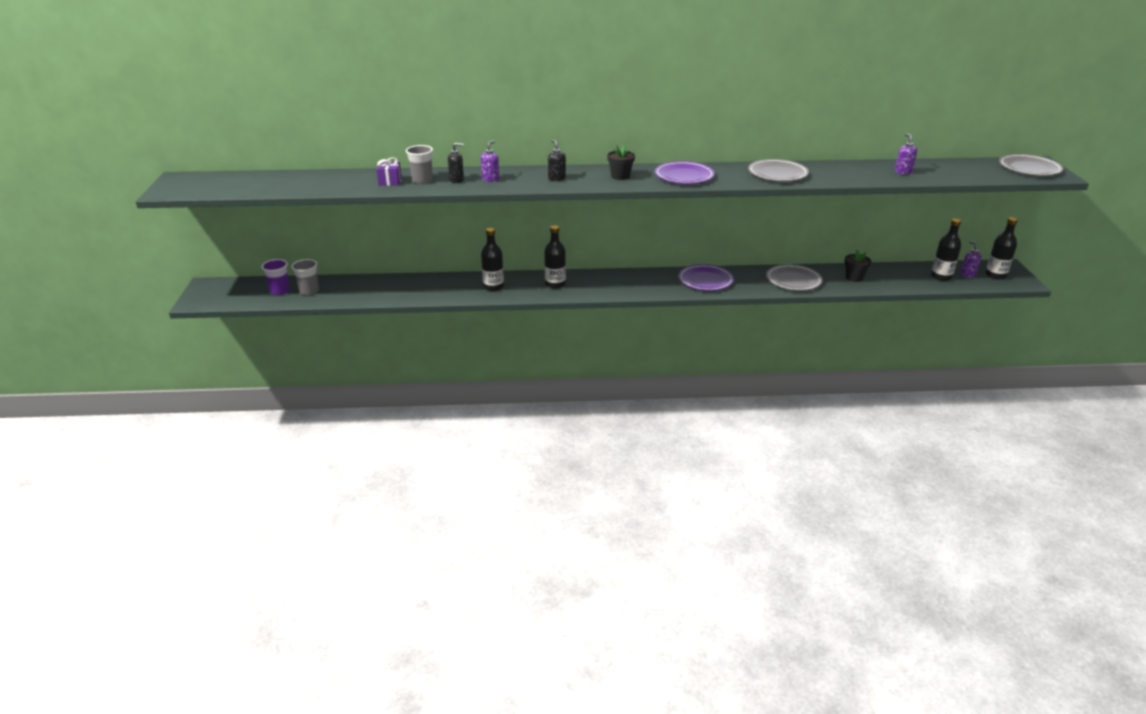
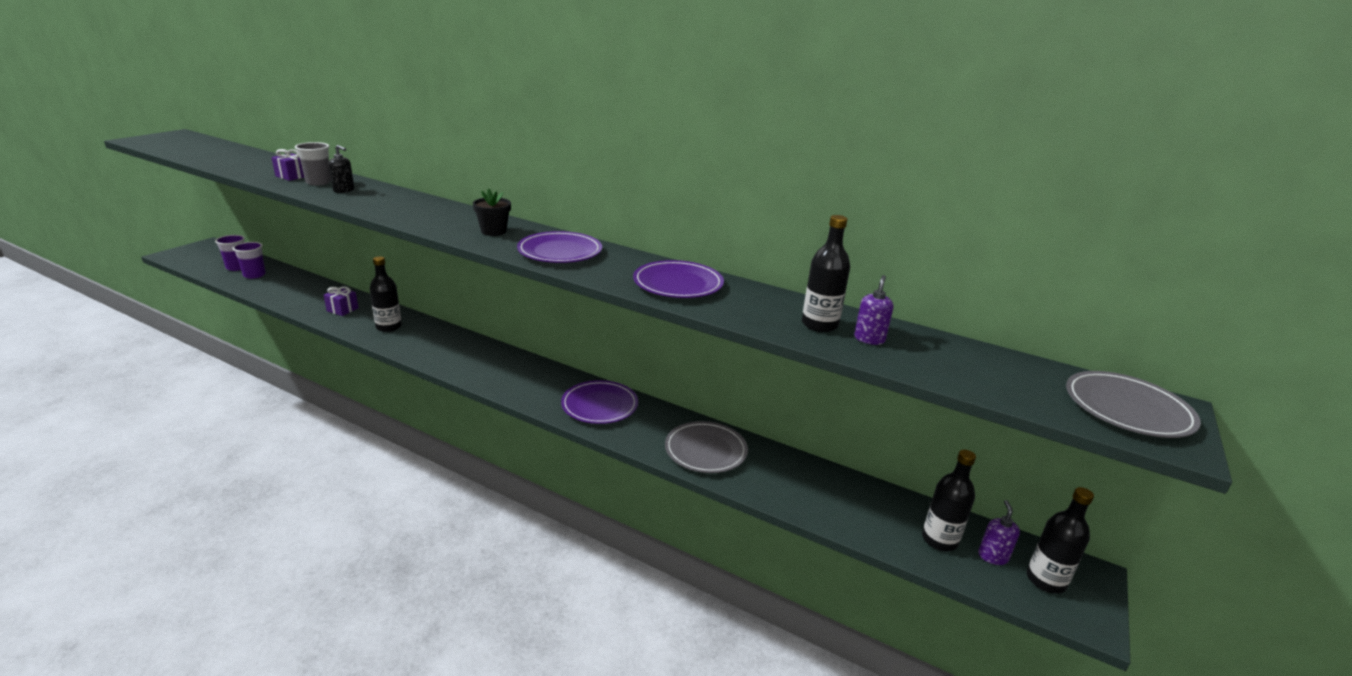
camera: 30 degrees right, 5 degrees down
(309, 291) = (254, 275): grey cup -> purple cup
(436, 288) = (342, 309): none -> purple gift
(490, 179) = (372, 198): purple soap dispenser -> none
(555, 284) = (444, 346): black bottle -> black bottle (819, 325)
(556, 178) = (428, 215): black soap dispenser -> none
(777, 174) = (678, 284): grey plate -> purple plate
(854, 278) = (796, 482): black flower pot -> none

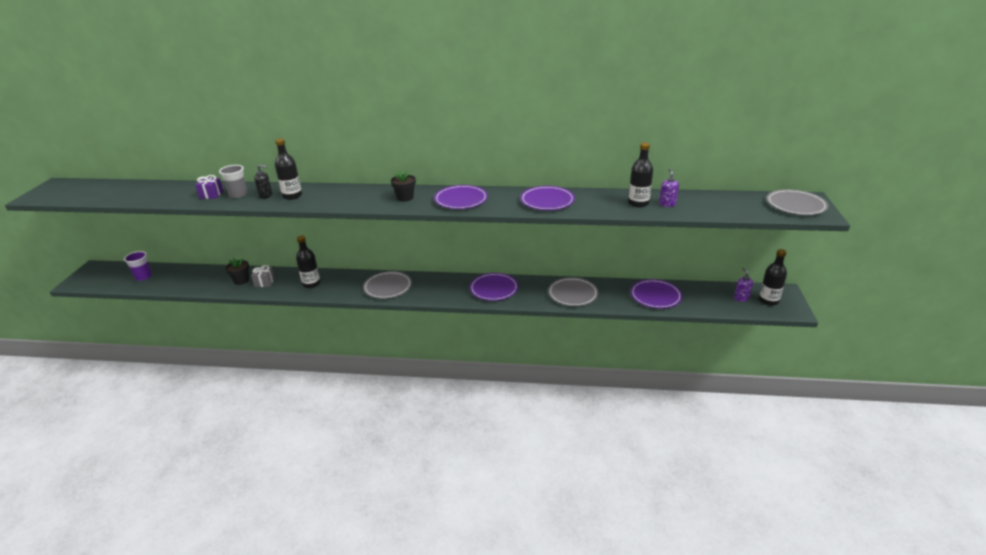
camera: 20 degrees left, 5 degrees up
(254, 275) = (165, 278): purple cup -> none
(322, 300) = (241, 280): none -> black flower pot
(342, 309) = (264, 282): purple gift -> grey gift
(469, 359) = (388, 287): none -> grey plate
(837, 499) = (655, 296): none -> purple plate
(939, 540) = (714, 299): black bottle -> black bottle (292, 196)

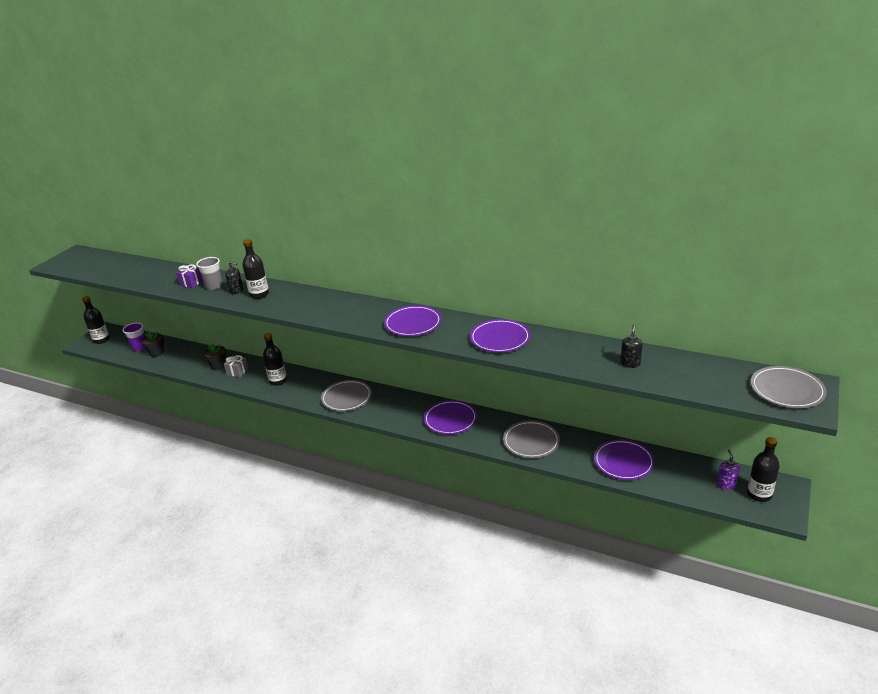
camera: 20 degrees right, 0 degrees up
(405, 198) = (360, 312): black flower pot -> black flower pot (156, 353)
(638, 203) = (597, 357): black bottle -> black bottle (101, 340)
(667, 204) = (630, 363): purple soap dispenser -> black soap dispenser

